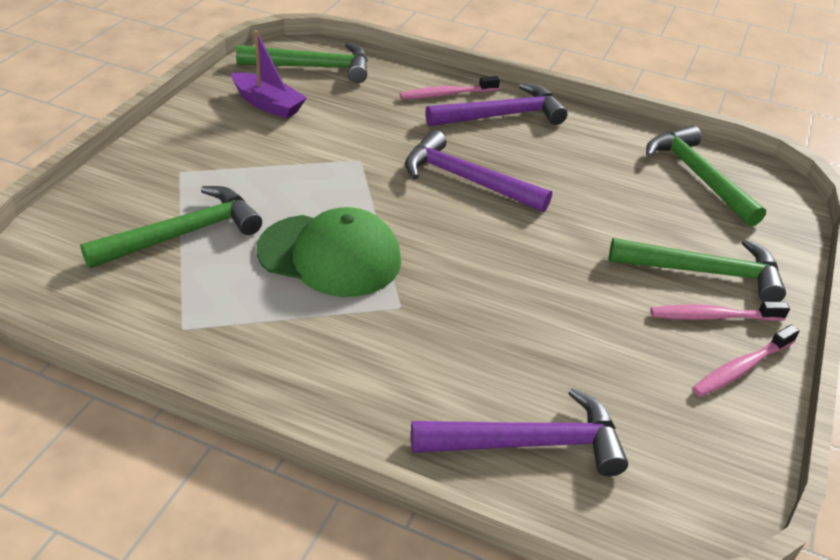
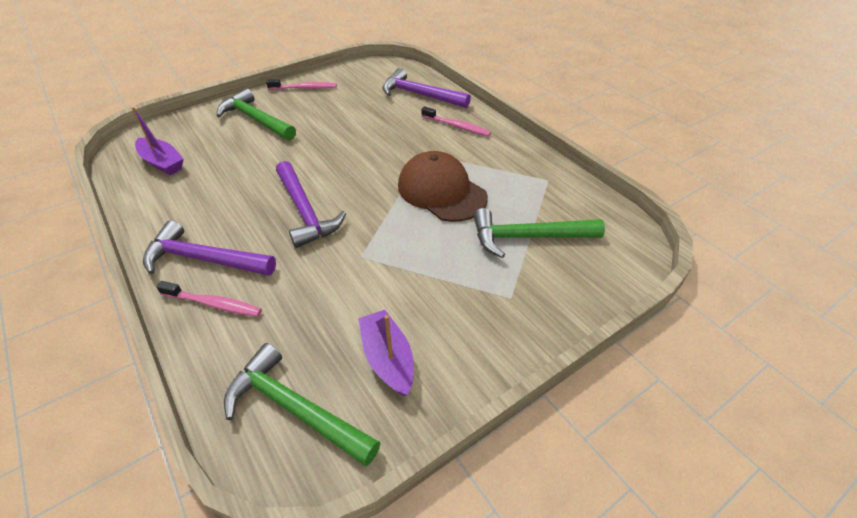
camera: 145 degrees left, 5 degrees up
(330, 255) = (441, 191): green cap -> brown cap
(698, 176) = (162, 163): green hammer -> purple boat
(713, 316) = (284, 104): pink toothbrush -> pink toothbrush (457, 126)

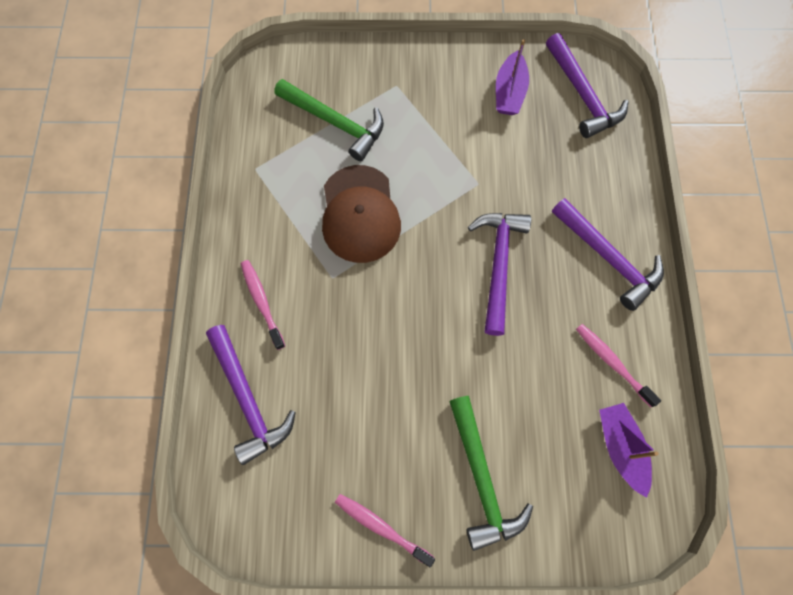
camera: 145 degrees left, 25 degrees up
(213, 304) = (612, 204): pink toothbrush -> pink toothbrush (612, 363)
(295, 408) = (582, 95): green hammer -> purple hammer

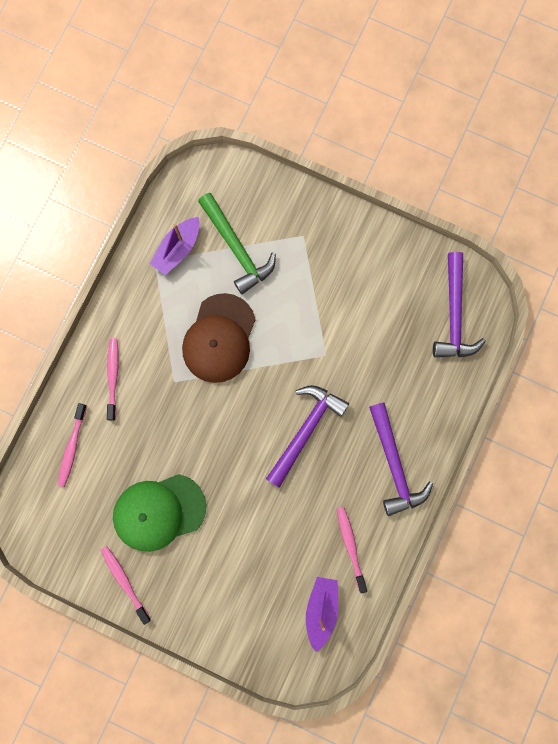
camera: 25 degrees right, 10 degrees up
(248, 399) = (72, 447): purple hammer -> pink toothbrush
(382, 425) = (159, 512): none -> green cap
(481, 479) = (210, 583): green hammer -> none
(509, 92) = (394, 285): purple boat -> purple boat (177, 249)

